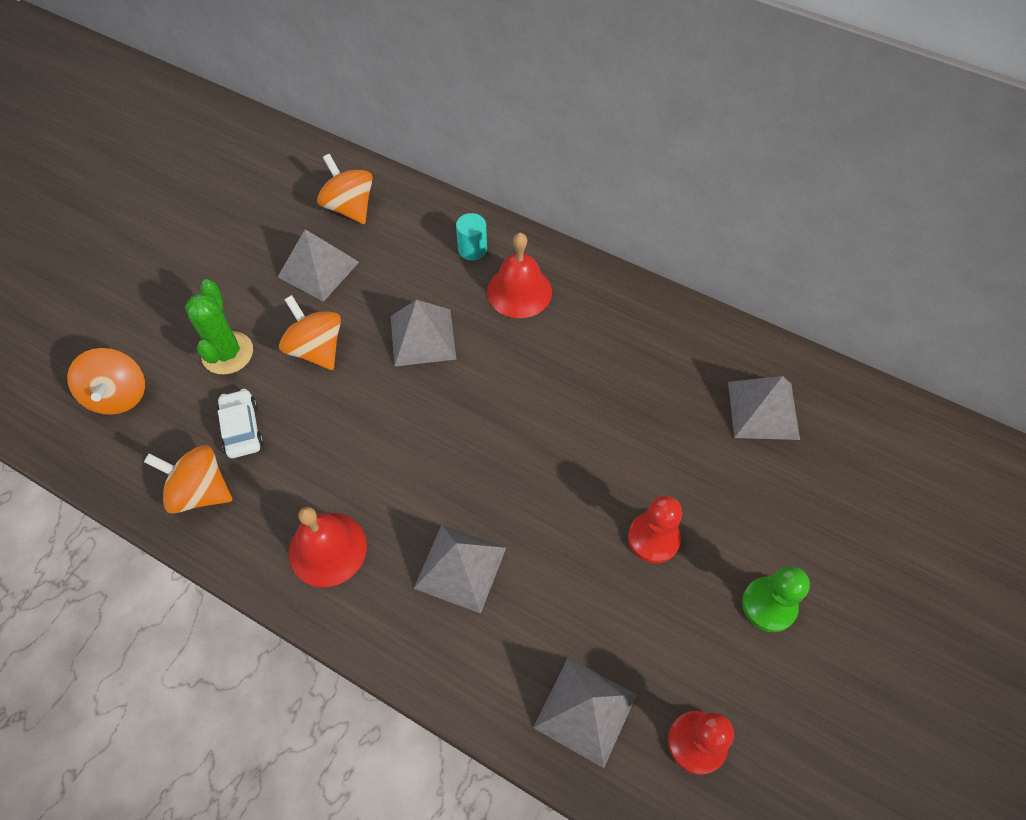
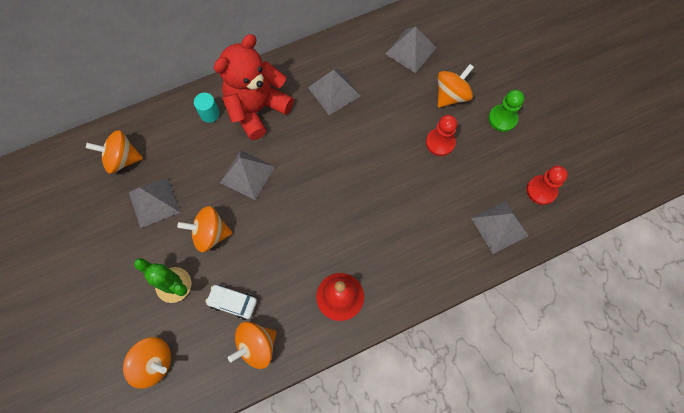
camera: 55 degrees left, 10 degrees up
(460, 567) = (395, 238): grey pyramid -> grey pyramid (334, 91)
(519, 291) = (257, 109): red bell -> red teddy bear
(742, 507) = (451, 95): none -> orange spinning top

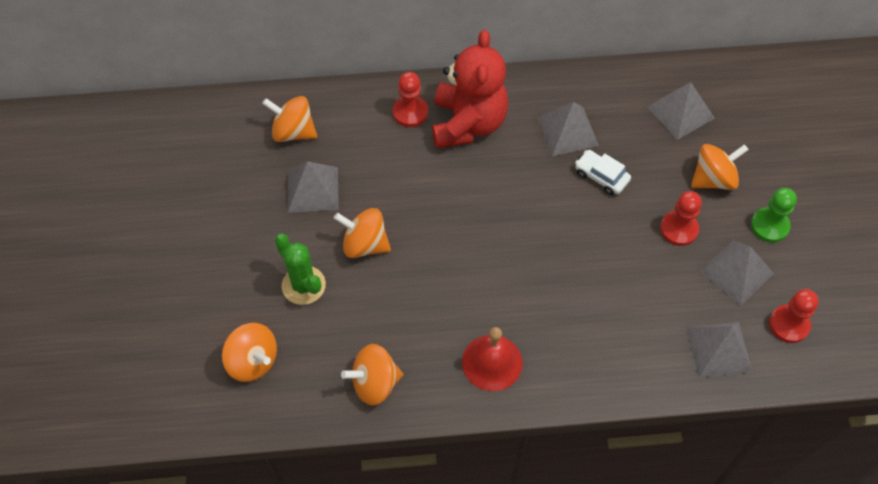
camera: 20 degrees right, 10 degrees down
(209, 114) = (410, 112): turquoise cylinder -> red pawn
(233, 303) = (364, 327): white car -> white car (601, 176)
(247, 174) = (431, 192): grey pyramid -> grey pyramid (736, 272)
(257, 109) = (468, 123): red teddy bear -> red teddy bear turned 120 degrees clockwise

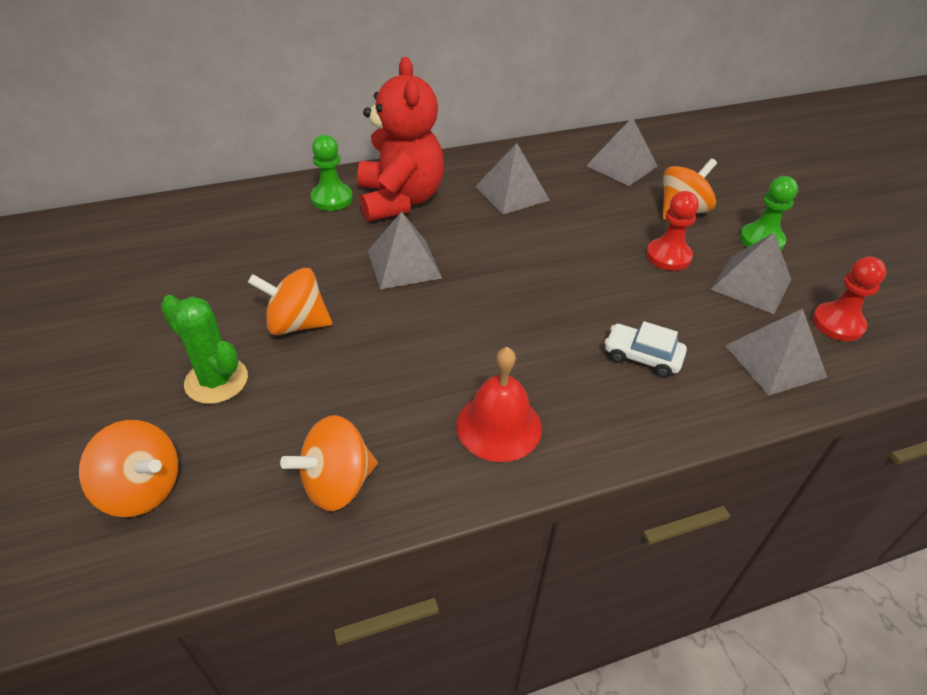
camera: 15 degrees left, 15 degrees down
(293, 132) = (192, 231): orange spinning top -> none
(312, 189) = (221, 279): grey pyramid -> grey pyramid (403, 264)
(410, 112) = (332, 199): red pawn -> green pawn
(601, 176) = (563, 224): white car -> white car (642, 357)

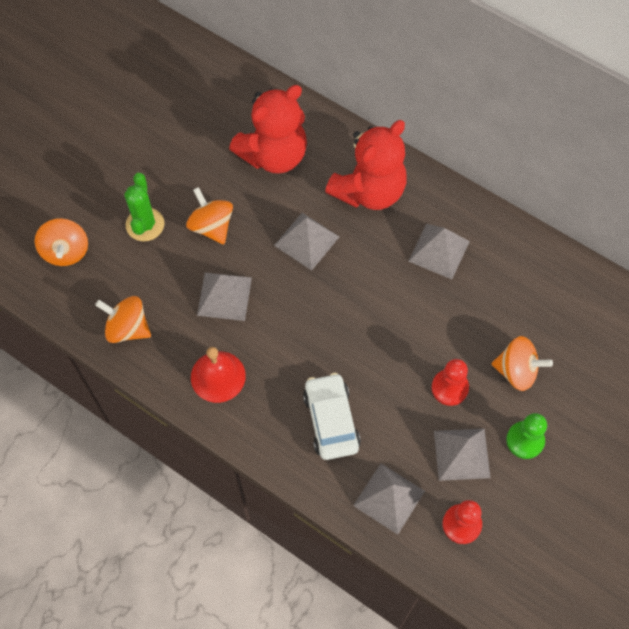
camera: 55 degrees right, 20 degrees up
(278, 236) = (274, 155): none -> red teddy bear
(332, 199) = (335, 153): green pawn -> none
(621, 166) = (544, 300): grey pyramid -> grey pyramid (224, 296)
(642, 357) = (331, 421): white car -> white car, size x1.53

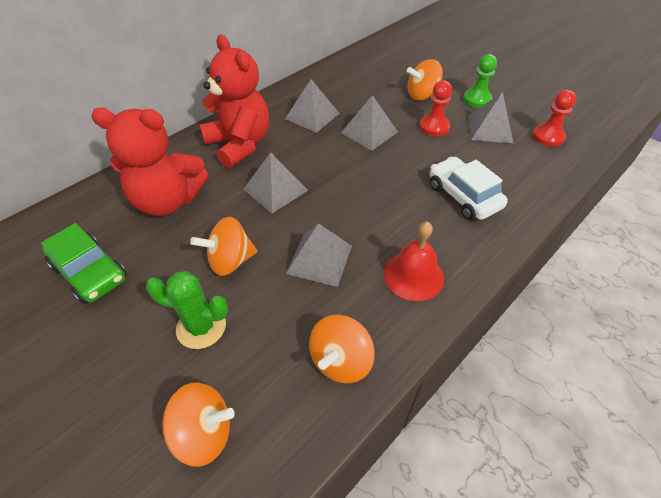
camera: 80 degrees left, 15 degrees down
(184, 129) = (90, 272): none -> green car
(274, 155) = (168, 201): red teddy bear -> red teddy bear turned 120 degrees clockwise
(331, 421) = (463, 196): white car -> white car turned 60 degrees clockwise
(389, 498) = (532, 171): grey pyramid -> grey pyramid (369, 132)
(517, 371) = (422, 95): orange spinning top -> orange spinning top turned 135 degrees counterclockwise

